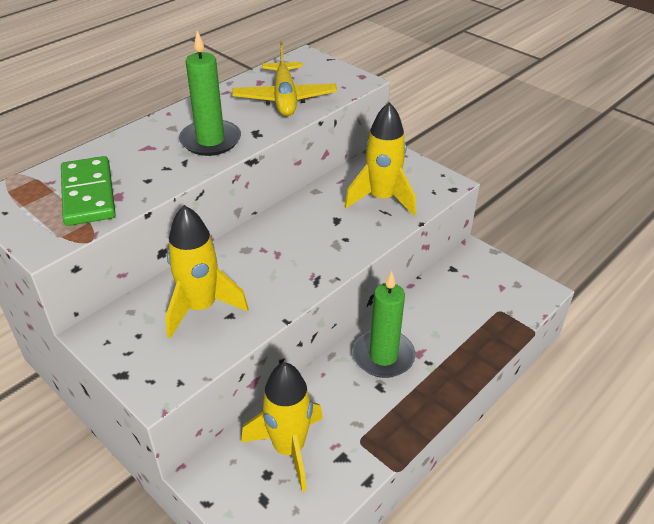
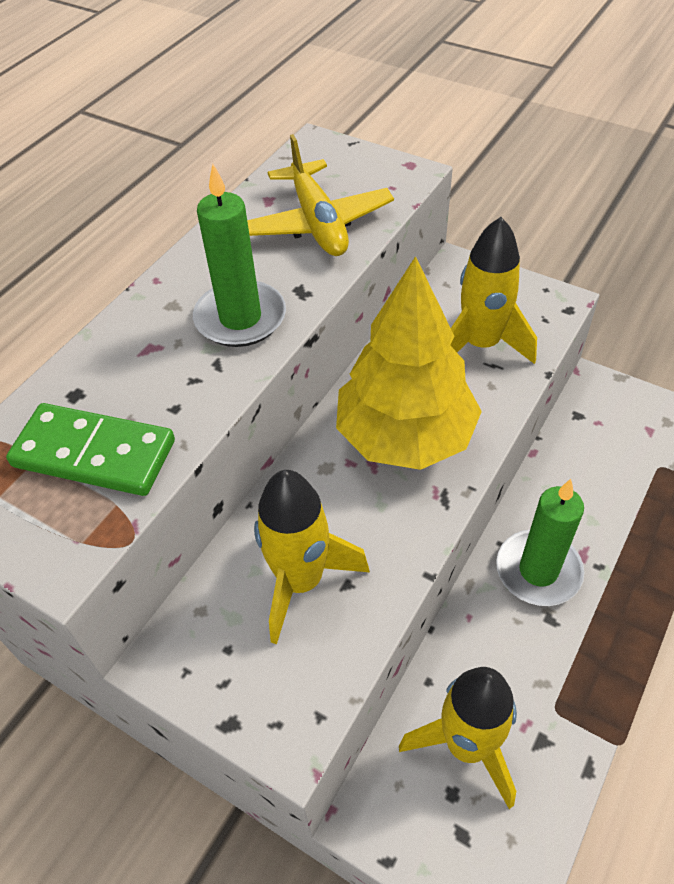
camera: 10 degrees left, 10 degrees up
(88, 194) = (94, 453): green domino -> green domino turned 45 degrees counterclockwise
(306, 241) = (405, 436): none -> yellow tree

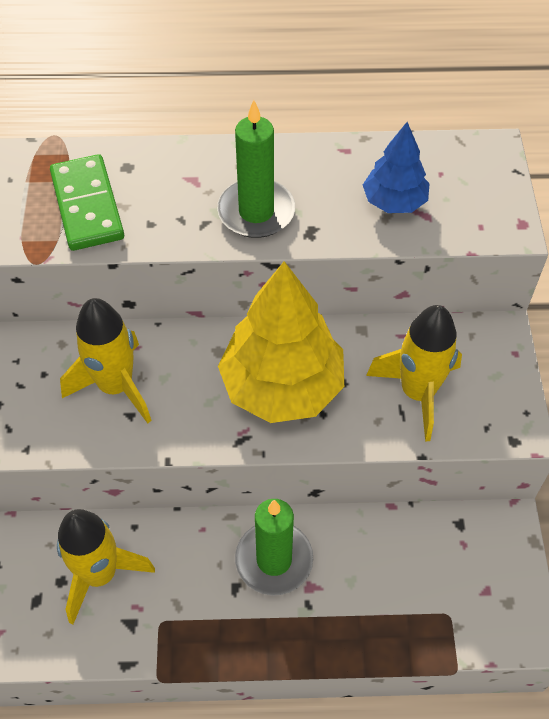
camera: 55 degrees right, 5 degrees up
(318, 223) = (394, 202): yellow plane -> blue tree

